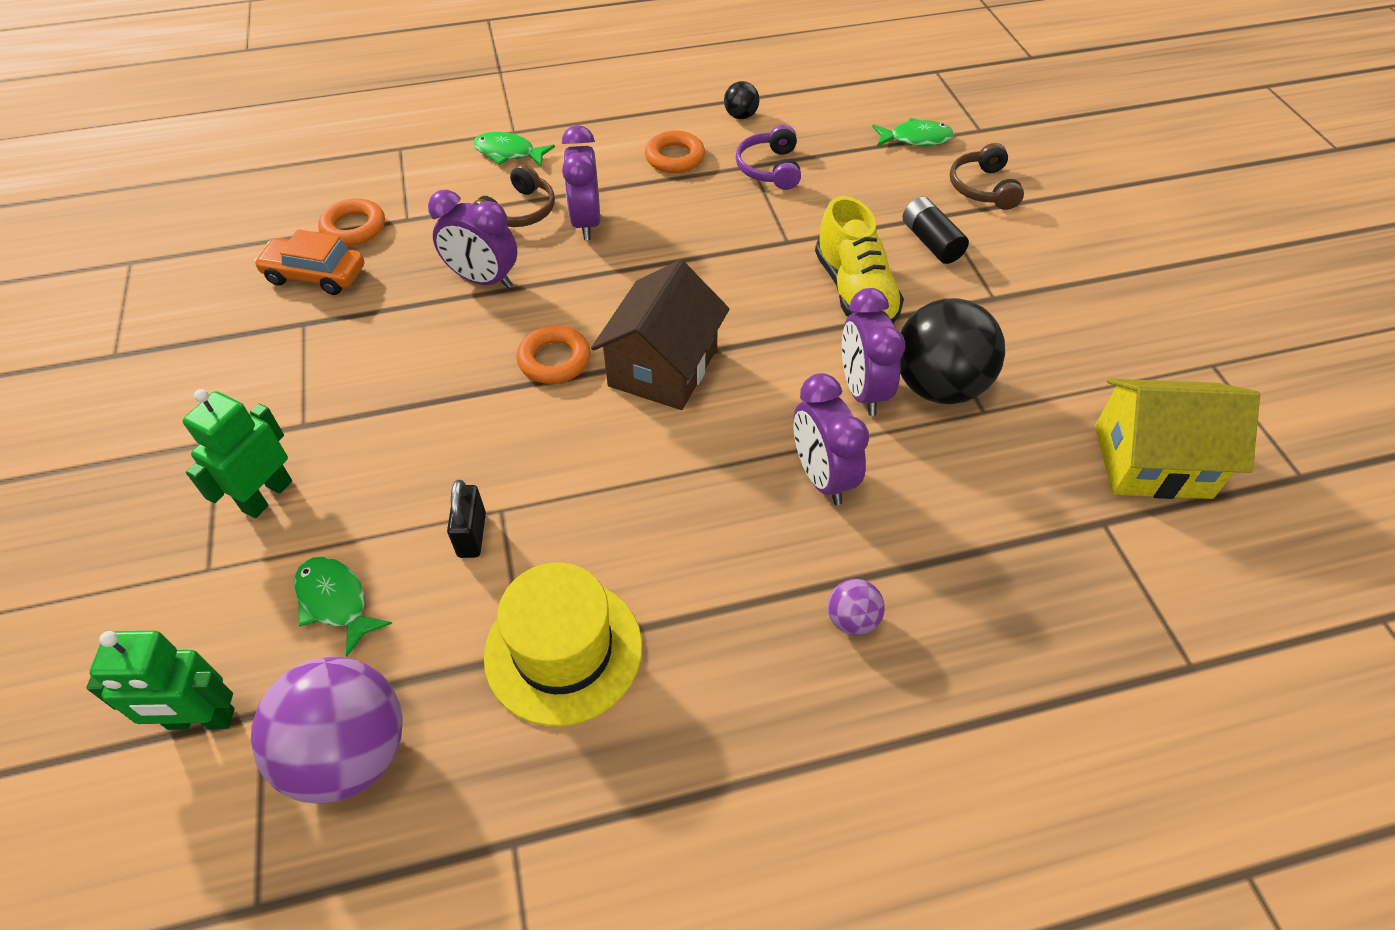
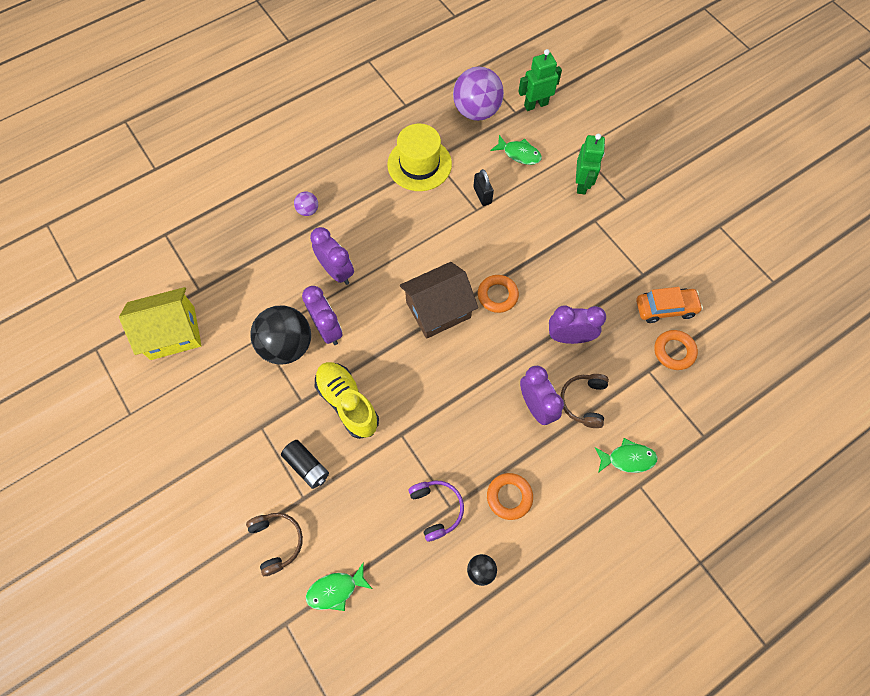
camera: 160 degrees right, 15 degrees up
(663, 367) = (438, 309): brown house -> brown house turned 60 degrees clockwise

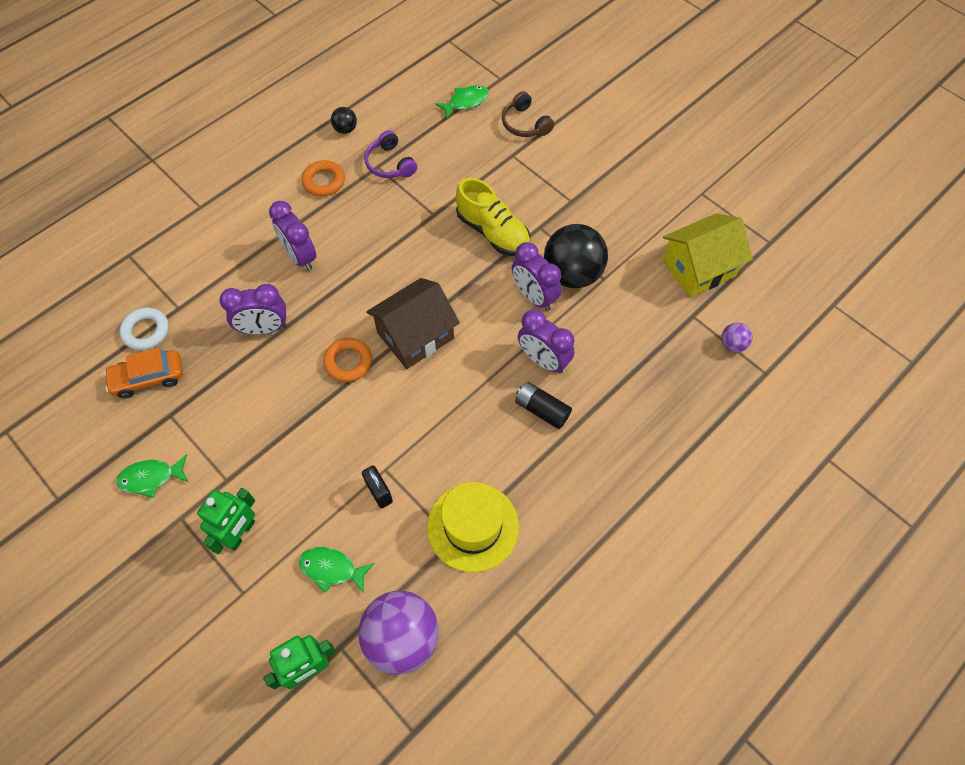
camera: 170 degrees right, 5 degrees down
(307, 466) = (516, 177): black battery -> black battery (542, 410)
(308, 210) = (603, 432): purple ball -> purple ball (732, 344)
(582, 184) = (241, 533): green robot -> green robot turned 150 degrees counterclockwise
(584, 401) = (250, 268): brown headphones -> none
(627, 459) = (209, 226): green fish -> green fish (151, 478)
(674, 351) = (146, 331): orange ring -> white ring

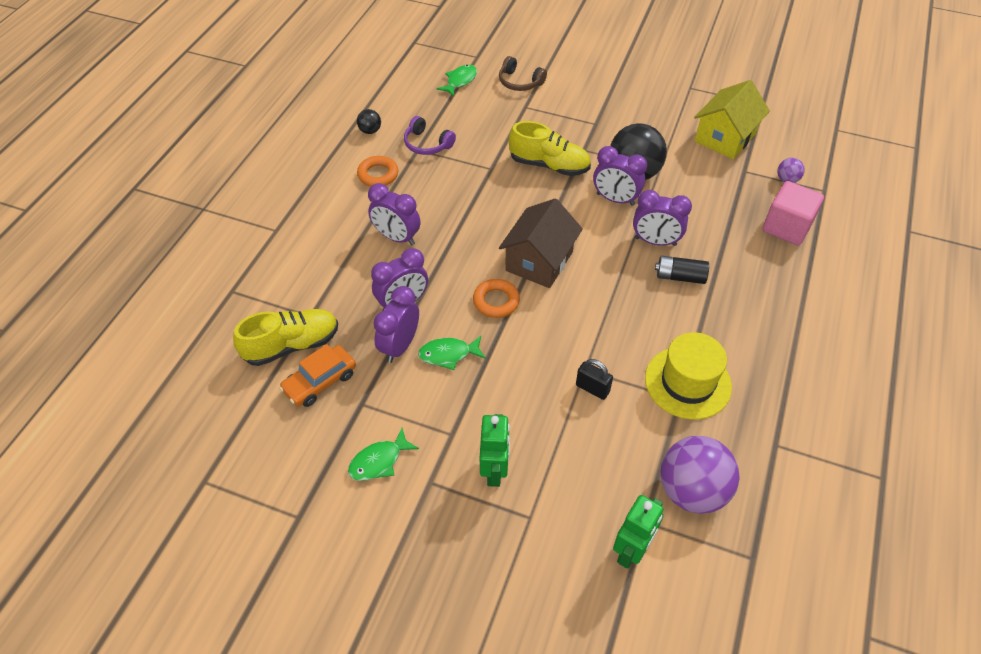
camera: 25 degrees left, 10 degrees down
(146, 331) = (292, 345): white ring -> yellow shoe
(235, 371) = (400, 346): none -> purple clock
(332, 569) = (594, 464): green fish -> green fish (448, 354)
(692, 400) = (786, 227): none -> pink cube

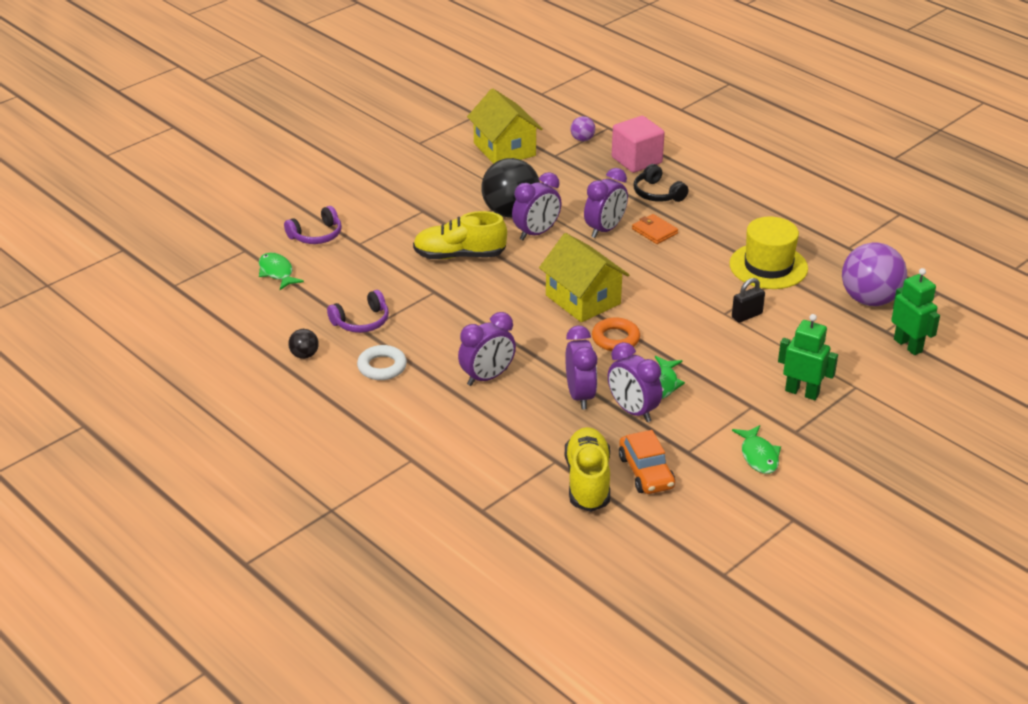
camera: 65 degrees left, 15 degrees down
(378, 175) = (382, 367): orange ring -> white ring
(520, 82) = (316, 235): brown headphones -> purple headphones
(539, 261) = (583, 299): brown house -> yellow house
(549, 165) = (459, 255): yellow shoe -> yellow shoe turned 135 degrees counterclockwise
(680, 276) = (654, 231): black battery -> orange wallet
(744, 259) = (657, 193): none -> black headphones

